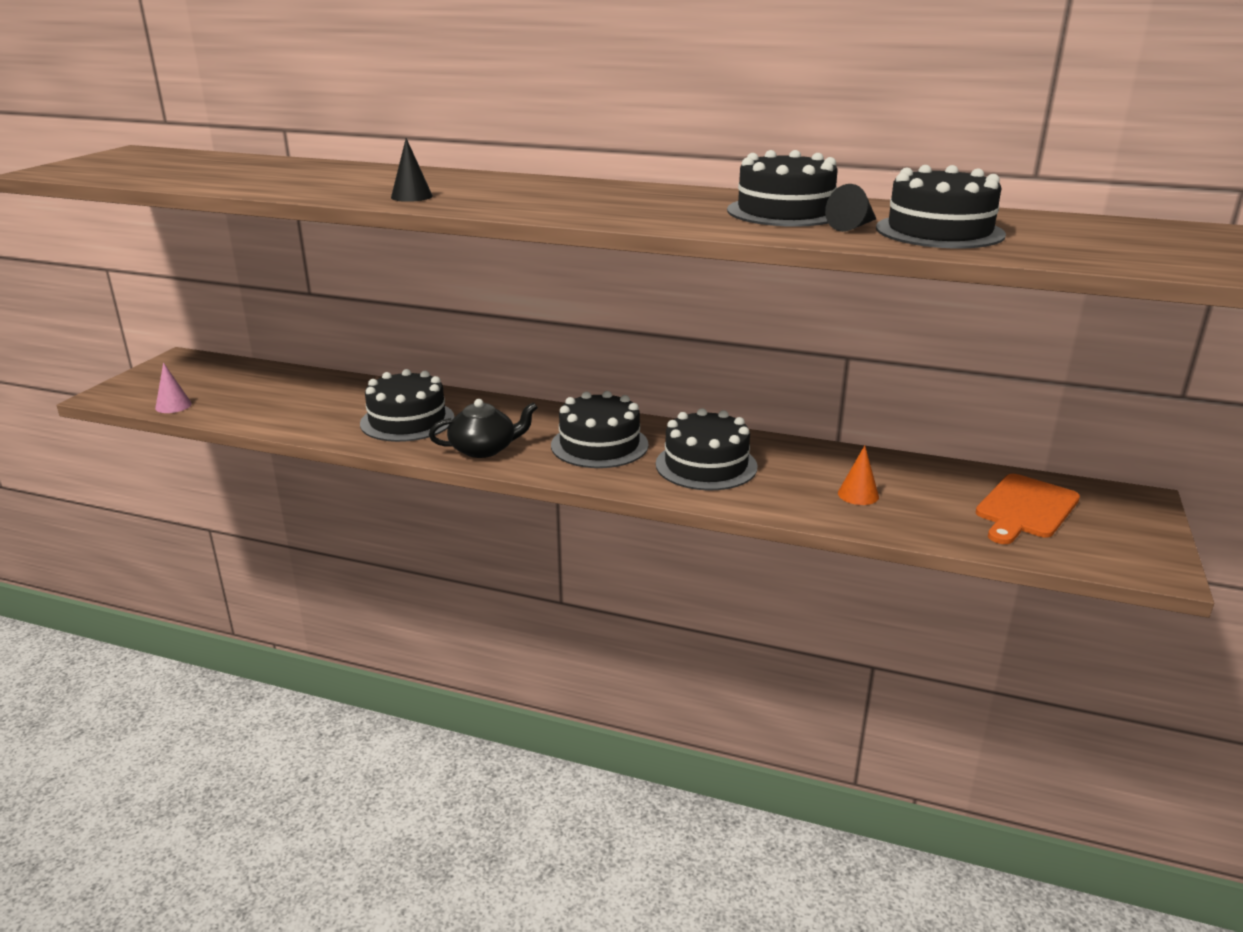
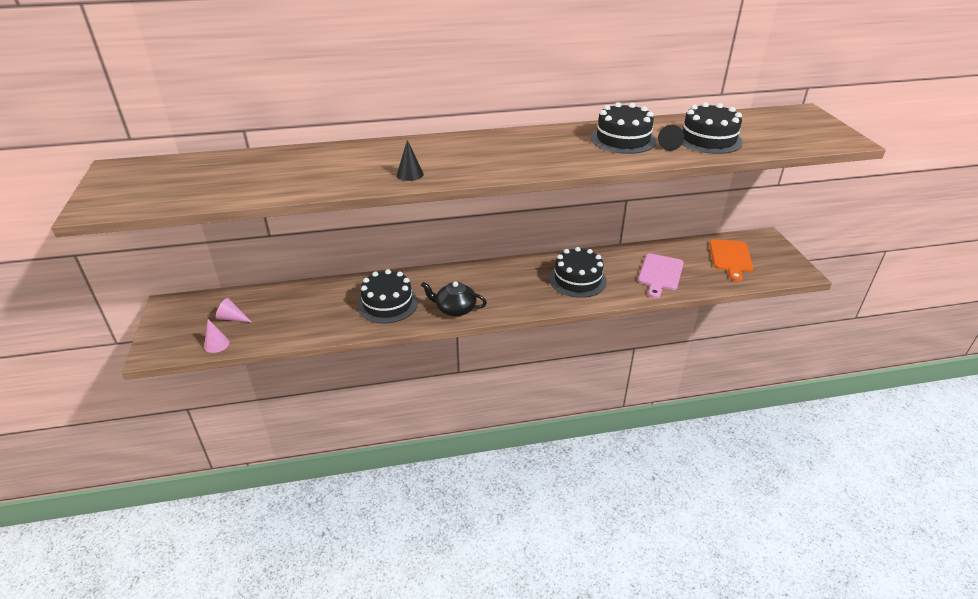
camera: 30 degrees left, 10 degrees up
(222, 387) = (232, 318): none -> pink cone
(484, 449) = (455, 309): black teapot -> black teapot turned 120 degrees counterclockwise
(599, 445) = (512, 285): black cake -> none
(858, 494) = (660, 274): orange cone -> pink cutting board

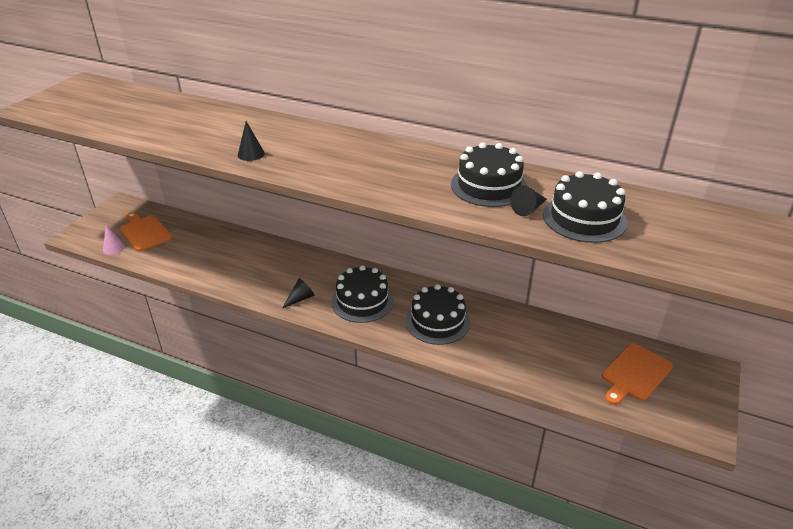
camera: 35 degrees right, 0 degrees up
(232, 318) = (144, 232): pink cone -> orange cutting board
(387, 304) = (256, 269): black cake -> black cake (362, 301)
(455, 309) = (300, 298): black teapot -> black cone
(660, 274) = (529, 354): pink cutting board -> none

